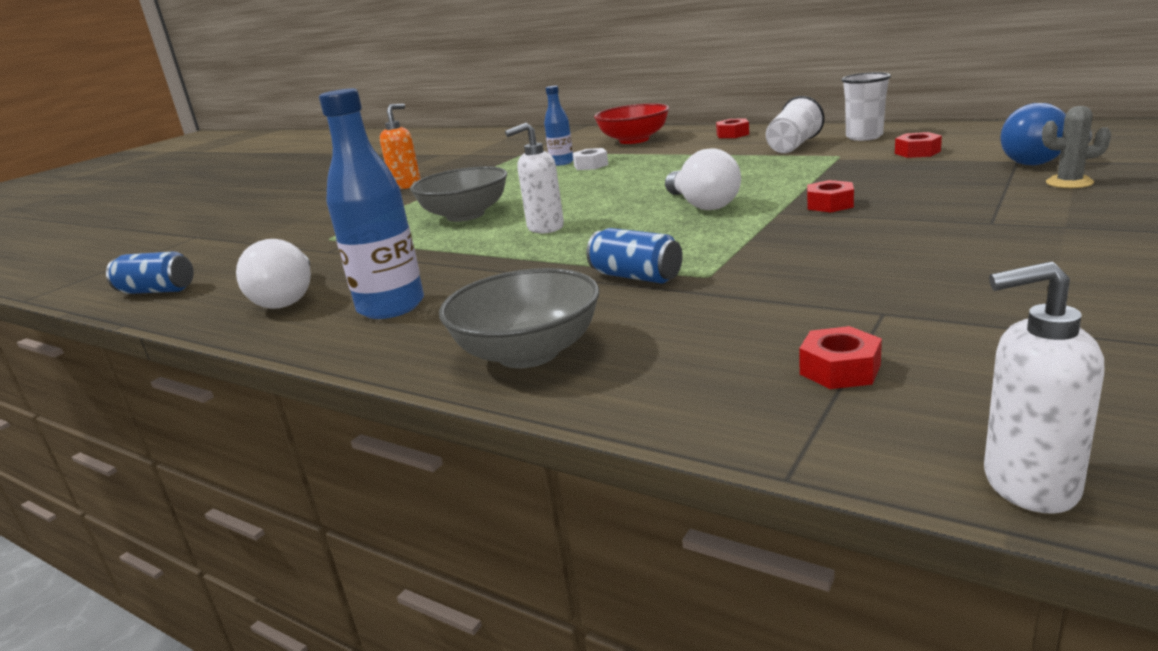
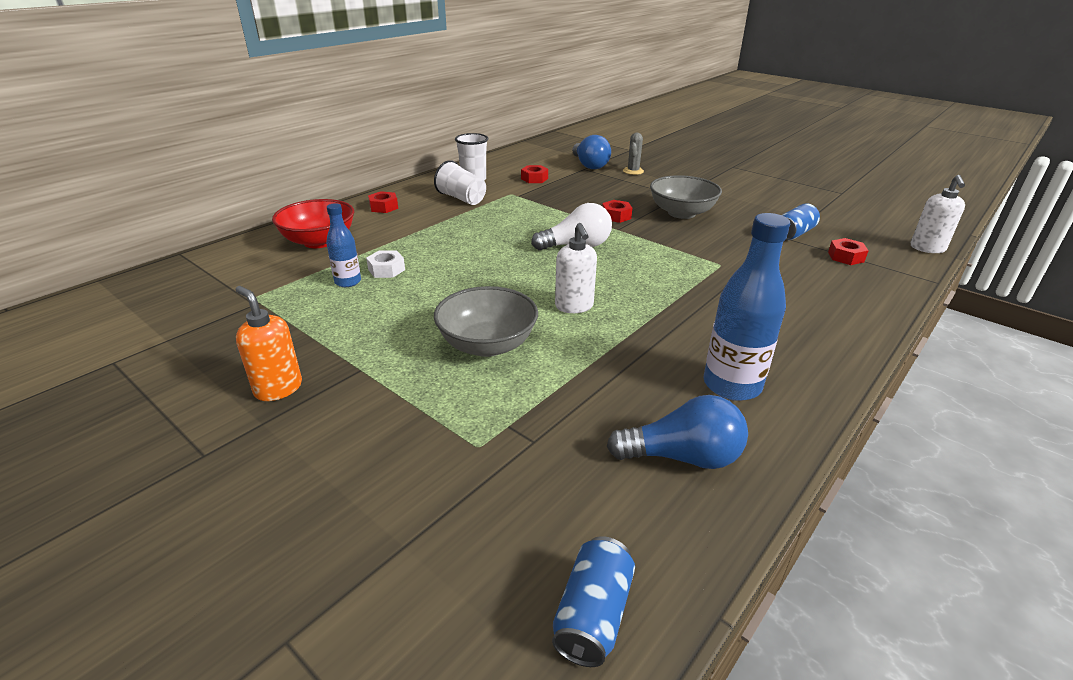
camera: 85 degrees left, 10 degrees up
(288, 298) = (682, 457): white light bulb -> blue light bulb
(528, 353) = (825, 328): grey bowl -> grey bowl (681, 213)
(636, 276) = (711, 284): blue can -> blue can (793, 234)

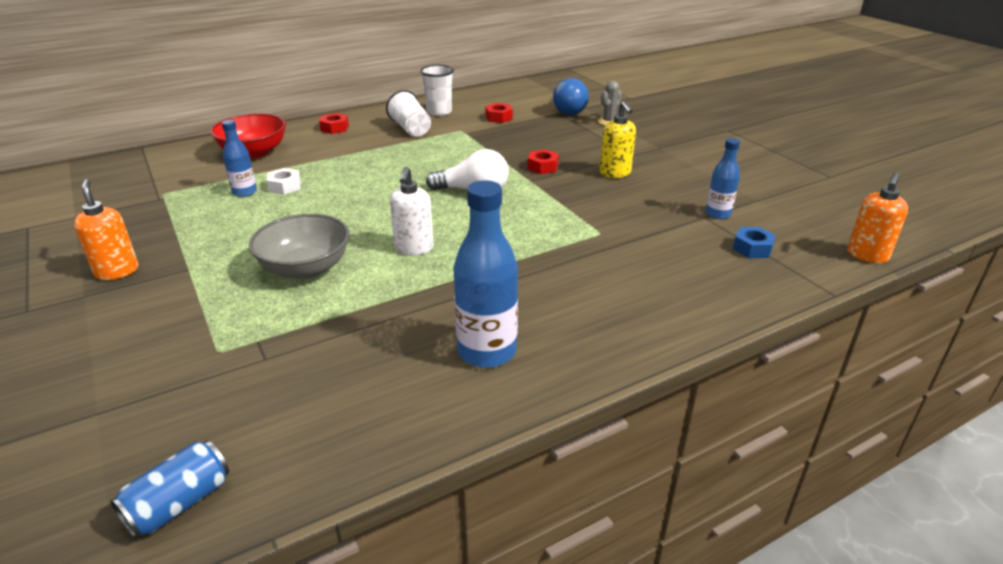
camera: 20 degrees right, 0 degrees up
(681, 213) = (615, 173): grey bowl -> yellow soap dispenser
(682, 457) = (375, 403): blue light bulb -> none
(793, 234) = (718, 214): blue can -> blue bottle
(845, 257) = (752, 248): red nut -> blue nut
(927, 248) = (867, 255): white soap dispenser -> orange soap dispenser

